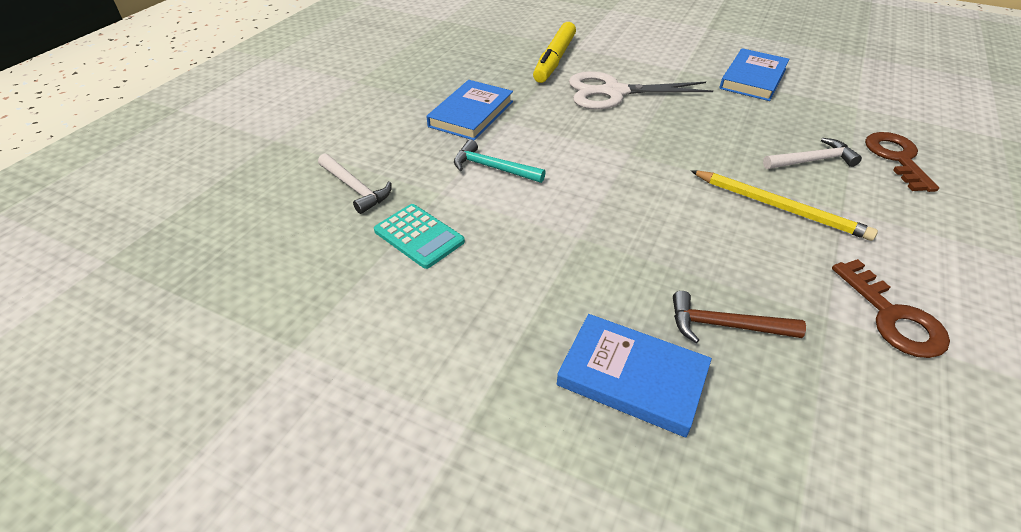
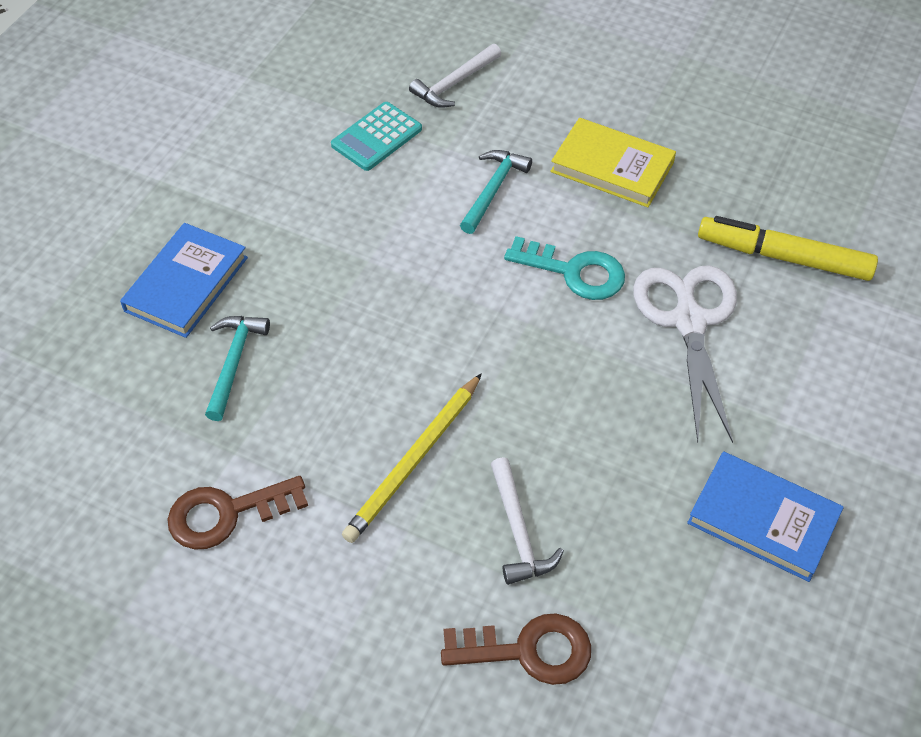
camera: 90 degrees right, 10 degrees up
(471, 114) = (612, 167): blue book -> yellow book
(577, 133) = (574, 272): none -> turquoise key
(725, 325) = (234, 362): brown hammer -> turquoise hammer

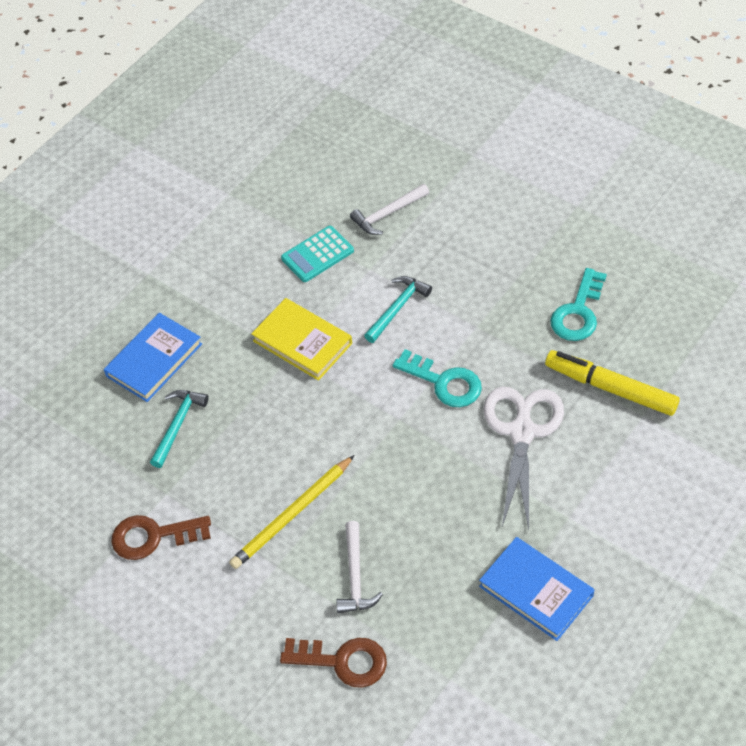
camera: 15 degrees right, 0 degrees up
(612, 167) = (495, 298): yellow book -> yellow book (302, 342)
(718, 173) = (578, 312): none -> turquoise key

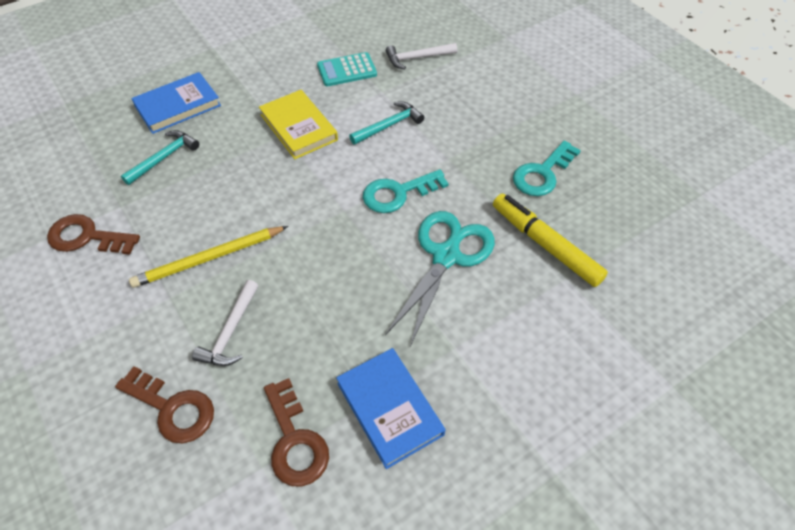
camera: 15 degrees right, 0 degrees up
(444, 382) = (398, 193): turquoise key -> turquoise key turned 105 degrees clockwise
(467, 647) = (295, 441): none -> brown key
(522, 432) = (446, 256): white scissors -> turquoise scissors

